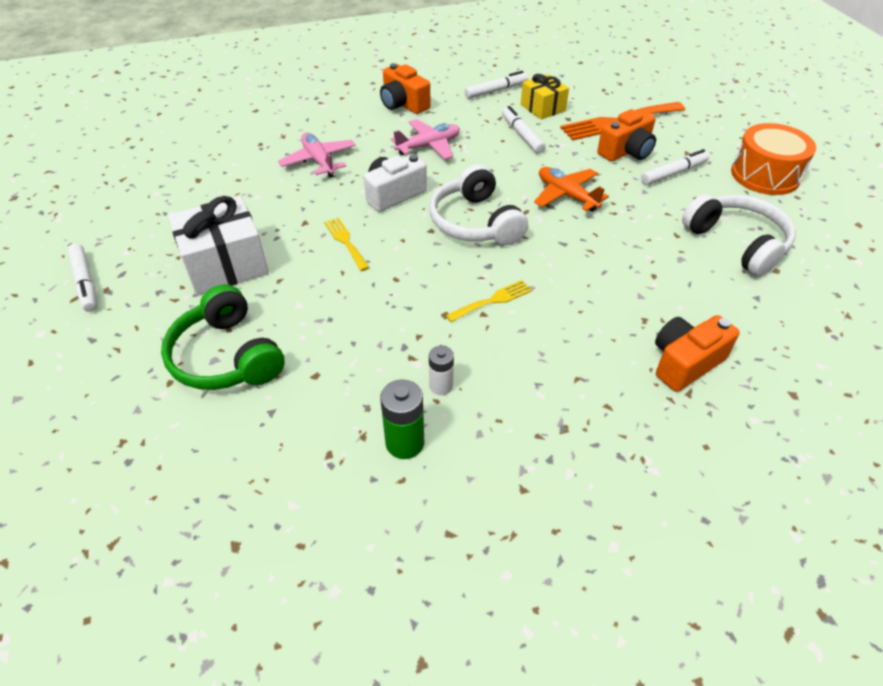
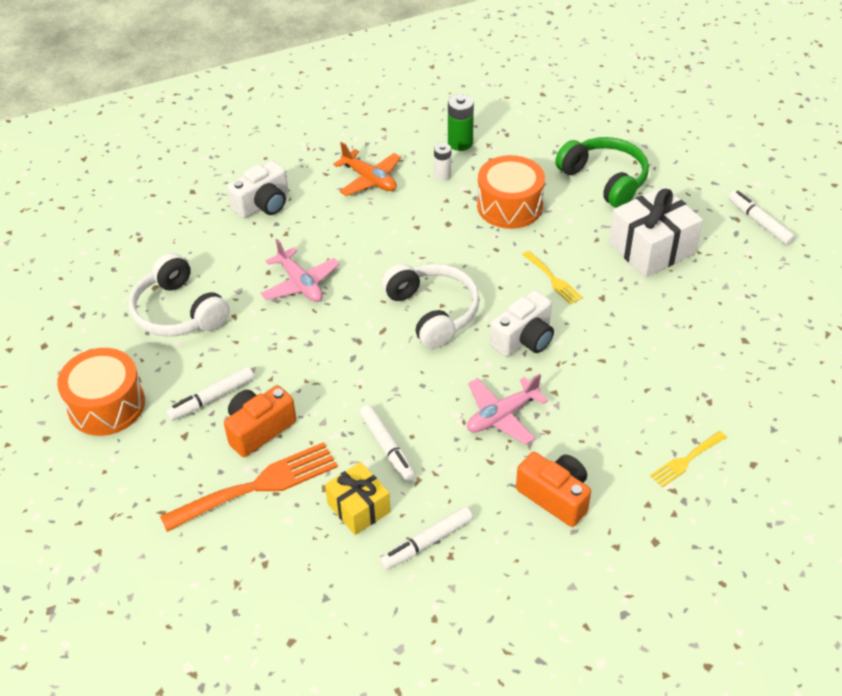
camera: 175 degrees right, 0 degrees up
(319, 161) = (624, 379): pink plane -> pink plane (300, 284)
(363, 330) = (509, 206): none -> orange drum
(492, 300) = (410, 237): yellow fork -> yellow fork (686, 460)
(566, 195) = (338, 354): orange plane -> orange plane (369, 179)
(685, 363) = (263, 204): orange camera -> white camera

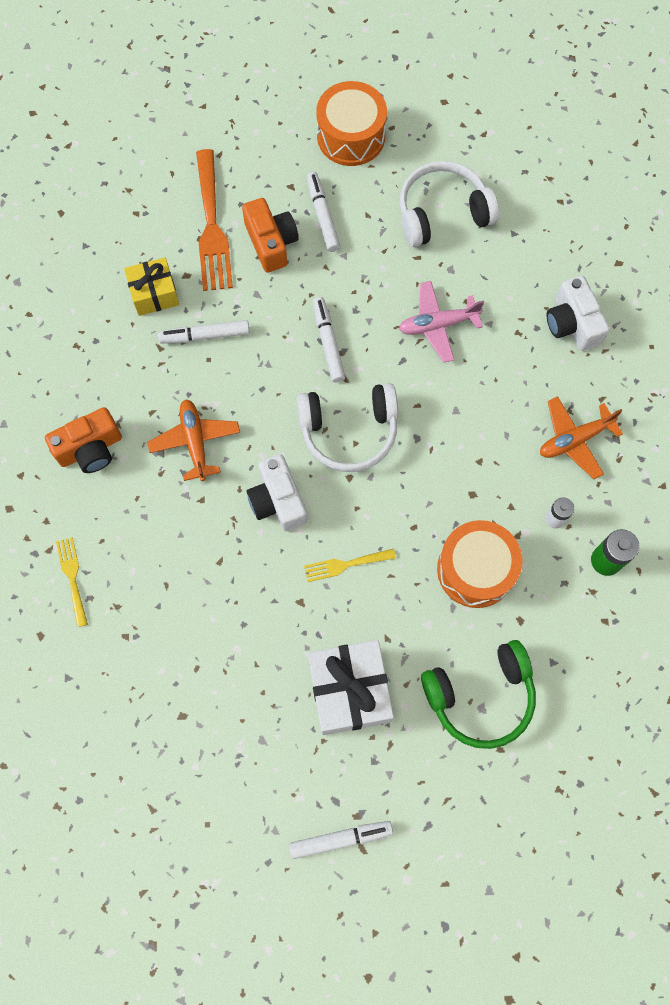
camera: 110 degrees right, 25 degrees up
(427, 543) = (96, 332): white marker -> white marker (328, 342)
(502, 416) = (195, 442): pink plane -> orange plane

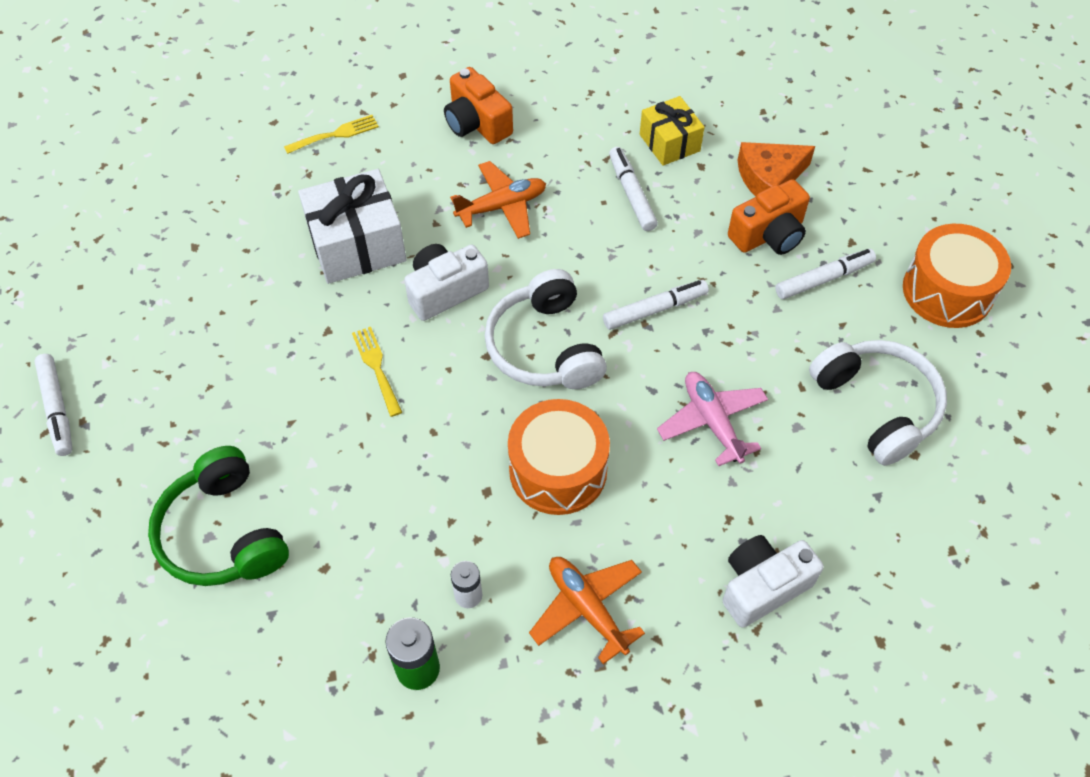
camera: 80 degrees right, 15 degrees down
(212, 227) = (769, 178): orange fork -> orange cheese
(349, 691) = (226, 393): white gift -> white gift (357, 245)
(475, 569) = (386, 507): orange drum -> orange drum (558, 470)

